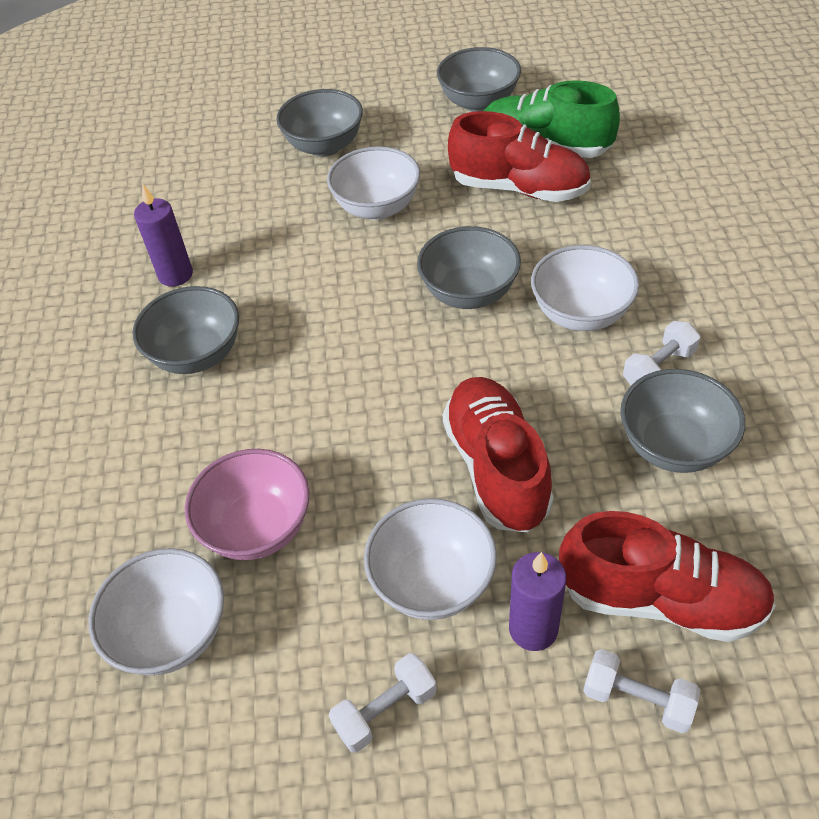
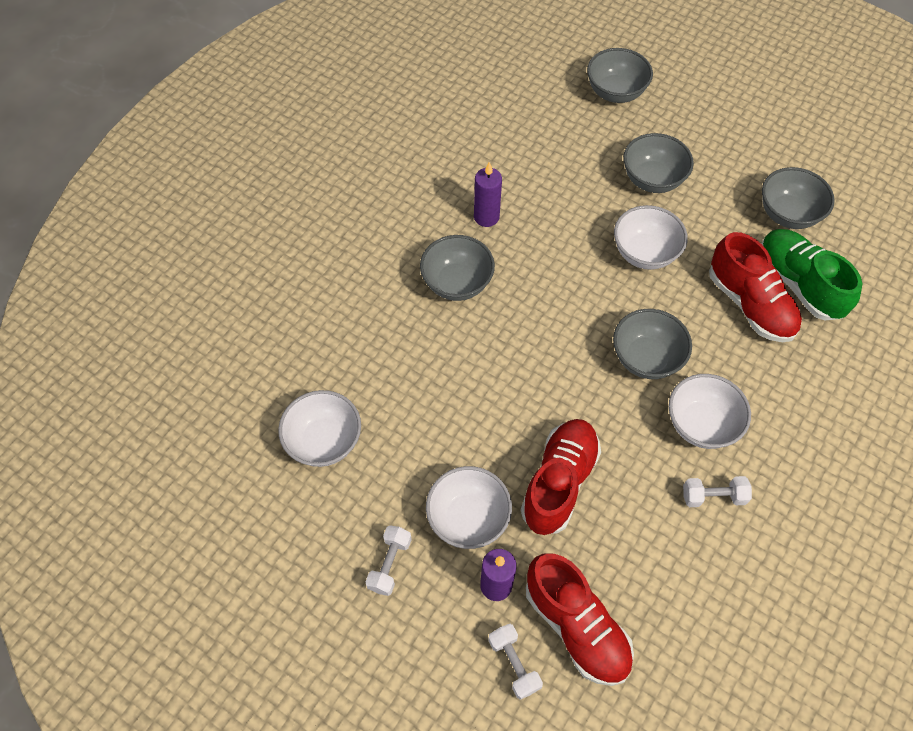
camera: 35 degrees right, 10 degrees up
(257, 527) = (407, 416): pink bowl -> none
(385, 710) = (390, 564): white dumbbell -> white dumbbell turned 75 degrees counterclockwise
(673, 446) = (671, 550): grey bowl -> grey bowl (615, 92)

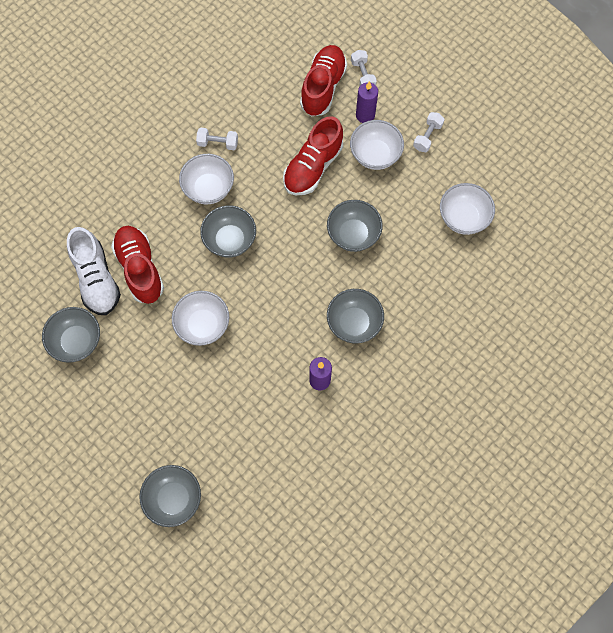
camera: 170 degrees left, 10 degrees up
(576, 626) = (323, 87): red shoe -> red shoe turned 45 degrees clockwise
(652, 179) = (173, 394): grey bowl -> grey bowl (353, 234)
(798, 284) = (96, 279): green shoe -> white shoe

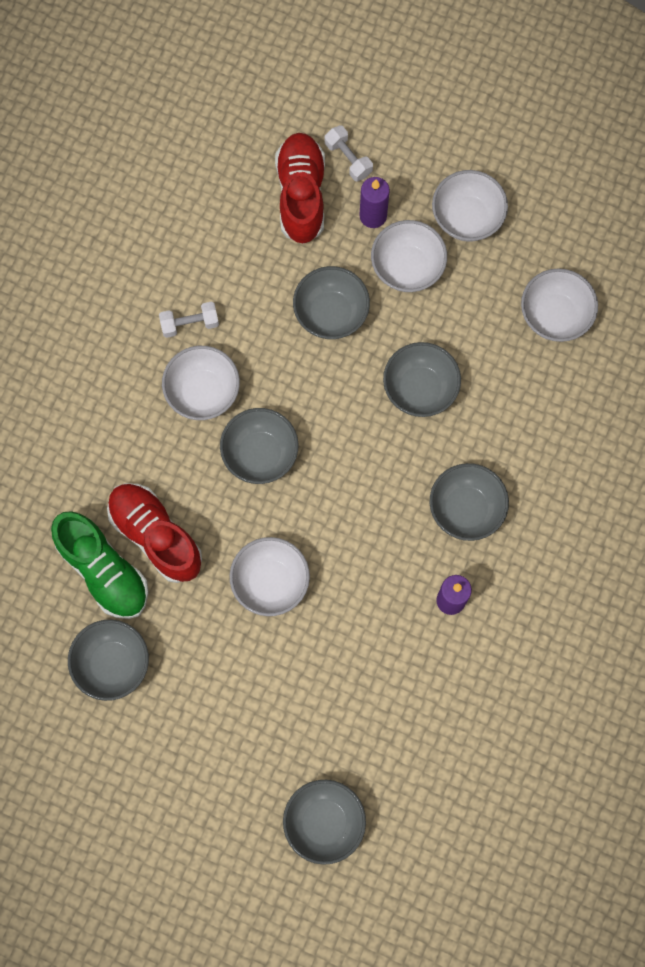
camera: 20 degrees left, 5 degrees up
(96, 279) = (104, 570): white shoe -> green shoe
(313, 167) = (331, 313): red shoe -> grey bowl
(427, 136) = (467, 218): white dumbbell -> white bowl

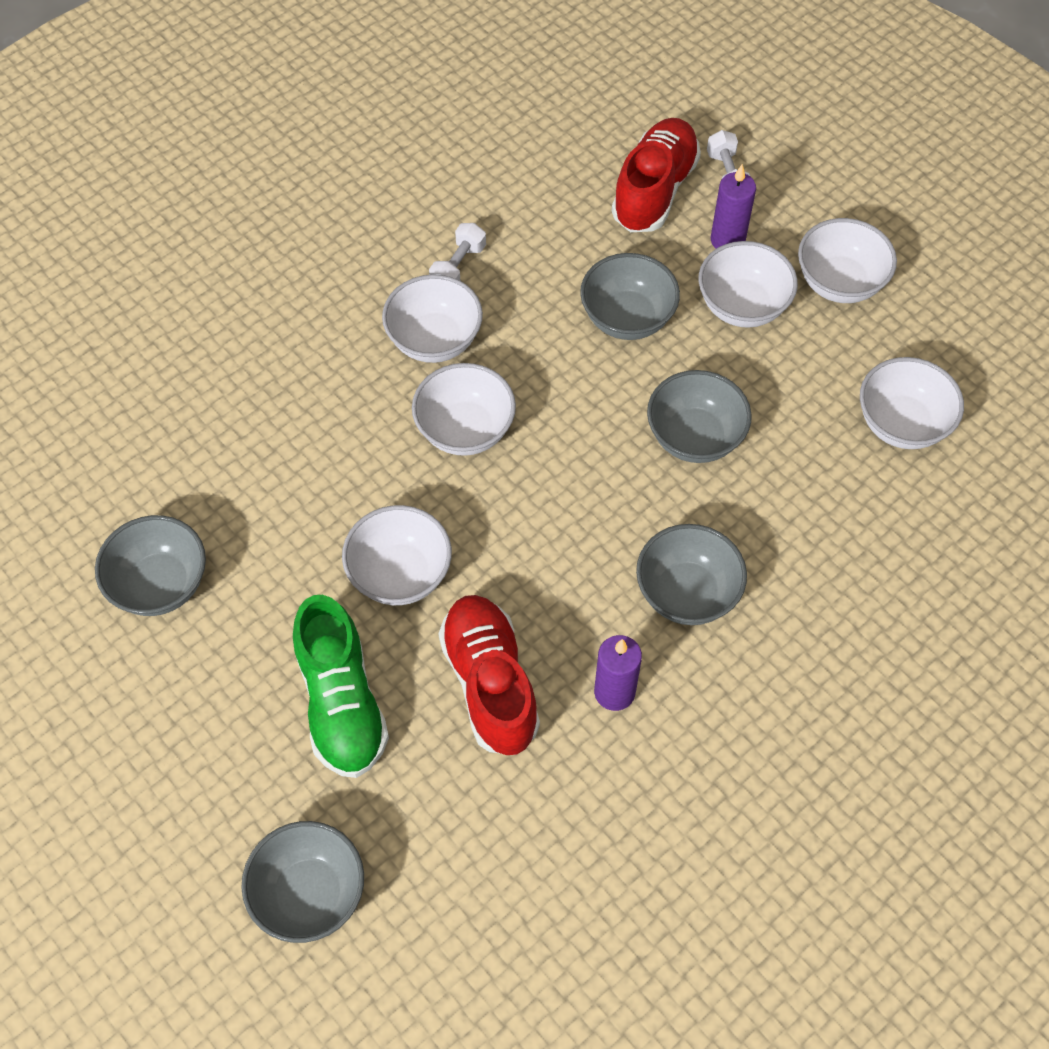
camera: 25 degrees right, 15 degrees down
(104, 570) = (212, 478): green shoe -> green shoe (342, 703)
(156, 535) = (293, 466): red shoe -> red shoe (490, 683)
(190, 324) = (458, 267): white dumbbell -> white dumbbell turned 75 degrees counterclockwise
(260, 454) = (465, 430): grey bowl -> white bowl

